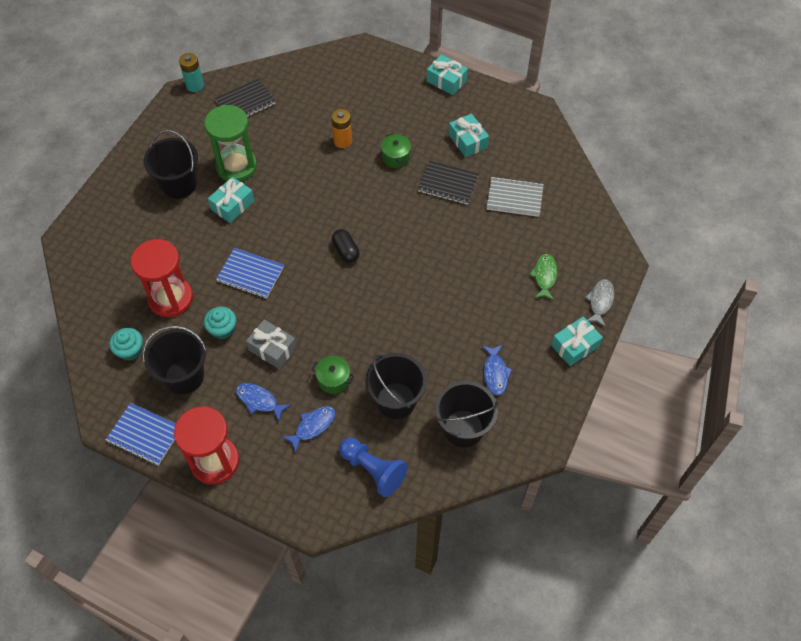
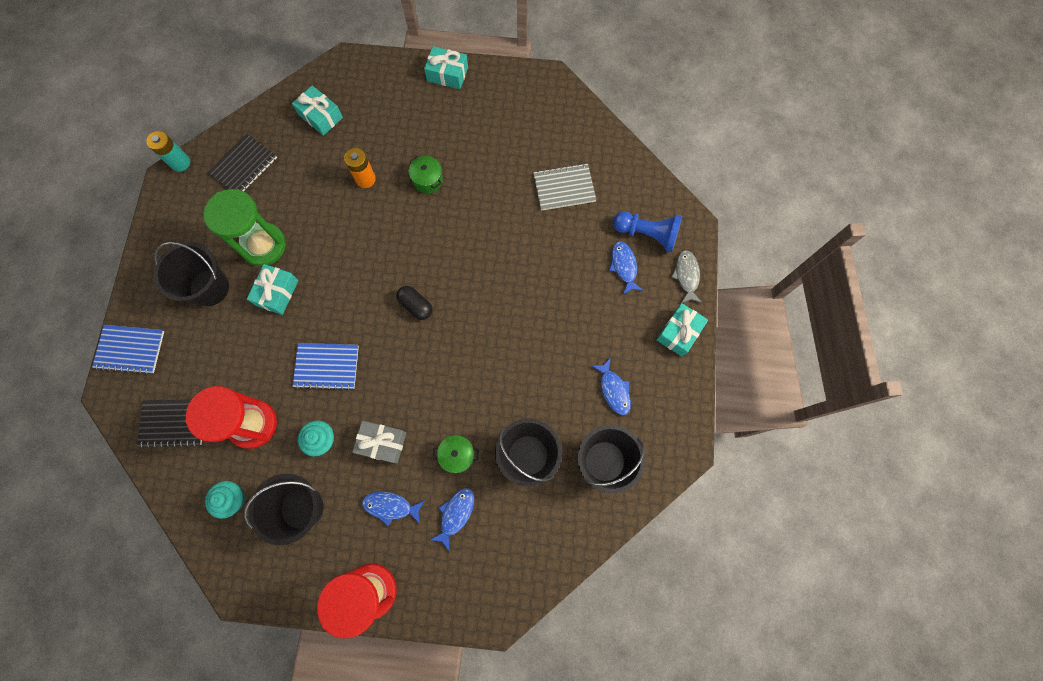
camera: 20 degrees left, 15 degrees up
(144, 435) = (286, 589): blue notebook -> blue notebook (130, 349)
(373, 470) = (533, 539): blue pawn -> blue pawn (647, 234)
(448, 184) = (492, 193): black notebook -> black notebook (173, 422)
(468, 141) = (494, 138): turquoise gift -> turquoise gift (320, 116)
(544, 276) = (624, 266): green fish -> blue fish

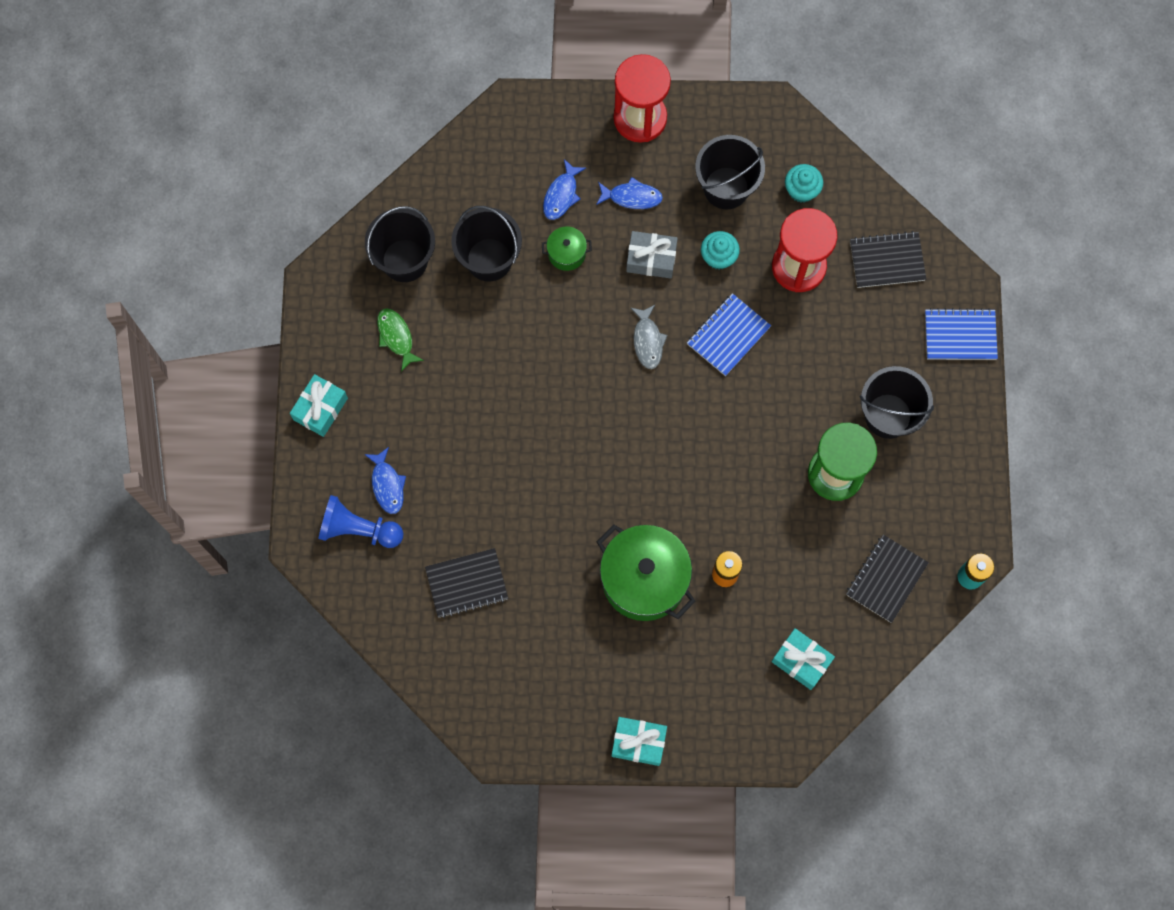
camera: 175 degrees right, 0 degrees up
(277, 293) = (805, 416): turquoise gift -> none
(327, 366) = (728, 335): blue notebook -> blue notebook turned 45 degrees counterclockwise
(416, 306) = (636, 415): black capsule -> none
(427, 180) = (644, 579): green pot -> green pot, size x2.15
(564, 188) = (466, 583): grey notebook -> black notebook
(613, 390) = (396, 337): blue fish -> green fish
(686, 276) = (310, 479): grey fish -> grey fish (647, 341)

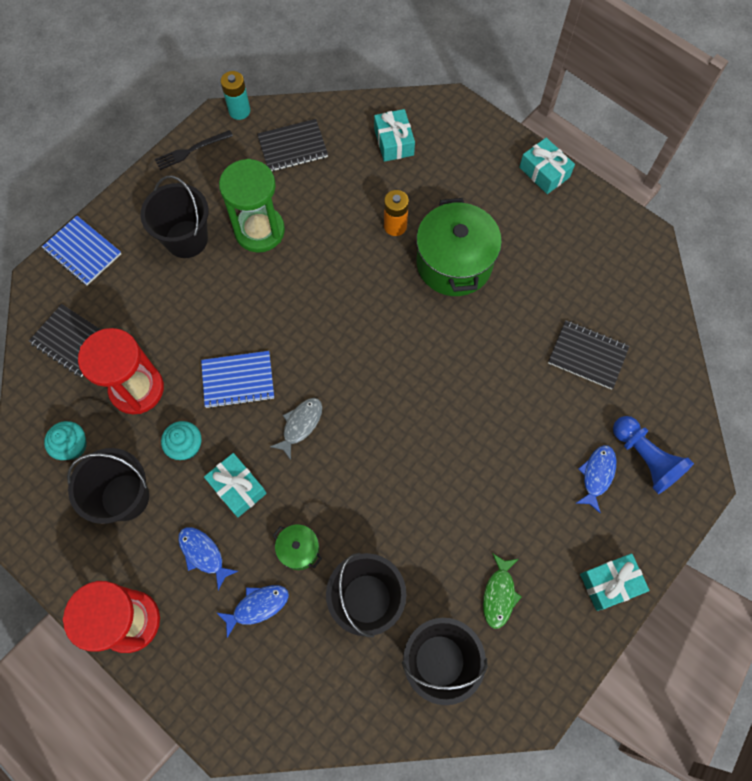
camera: 140 degrees left, 5 degrees down
(651, 259) = (237, 488): grey gift -> turquoise gift
(970, 500) = (191, 150): none -> black fork

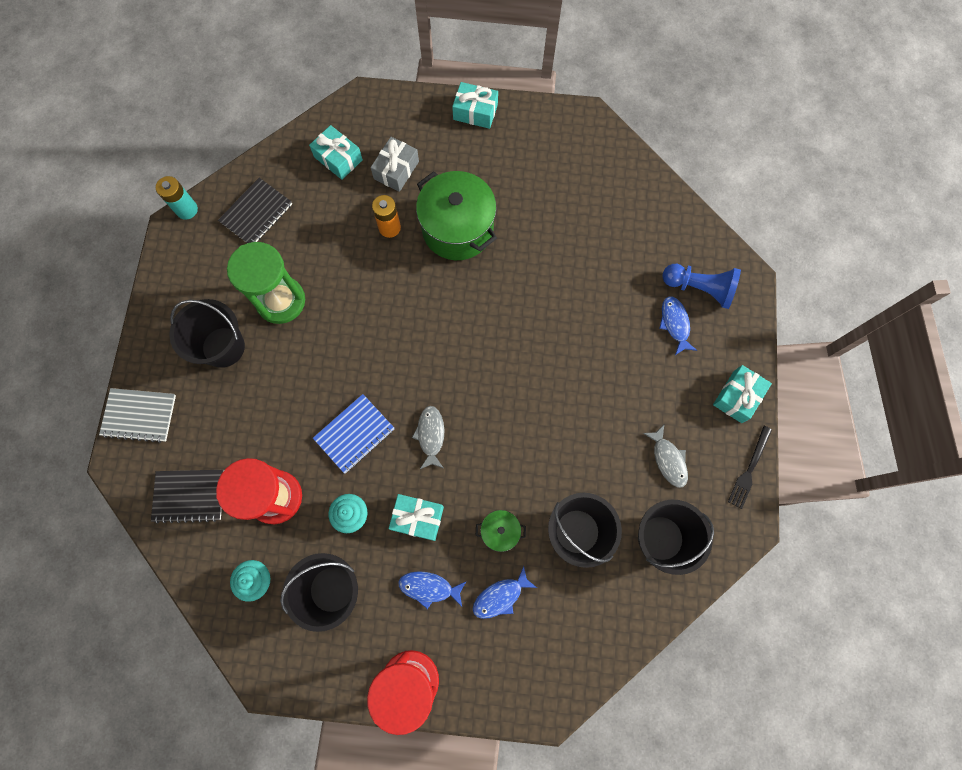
camera: 35 degrees left, 5 degrees up
(83, 251) = (139, 415): blue notebook -> grey notebook
(191, 150) = (170, 269): black fork -> black fork (749, 469)
(257, 606) = (500, 596): blue fish -> blue fish turned 150 degrees counterclockwise
(436, 181) = (396, 170): none -> grey gift
(499, 594) = (668, 460): green fish -> grey fish
(587, 355) = (607, 238): black notebook -> none

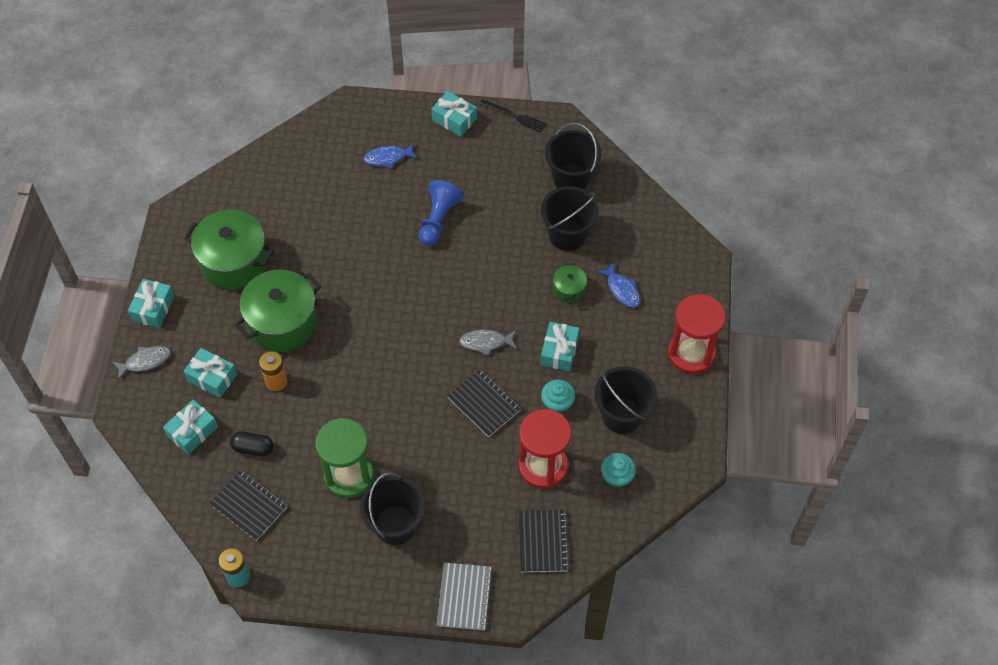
camera: 90 degrees left, 15 degrees down
(317, 212) = (253, 448): none -> black capsule
(354, 434) = (484, 404): blue notebook -> black notebook
(396, 170) = (212, 377): grey gift -> turquoise gift
(429, 587) = (617, 341): blue fish -> none
(530, 178) = (234, 262): none -> green pot
(668, 460) = (507, 169): grey fish -> grey fish (145, 361)
(699, 288) = (356, 138): blue pawn -> blue pawn (438, 220)

